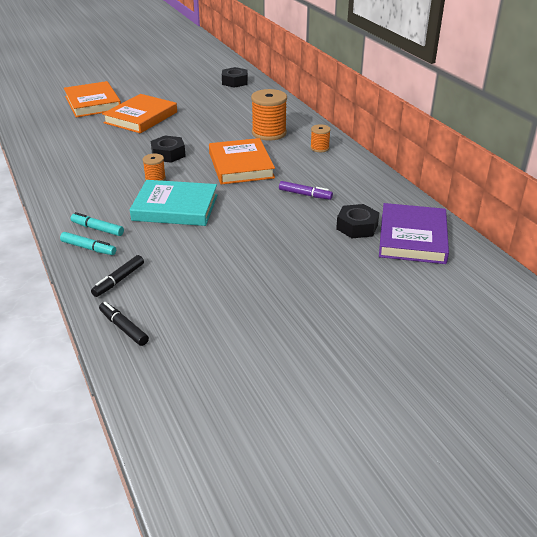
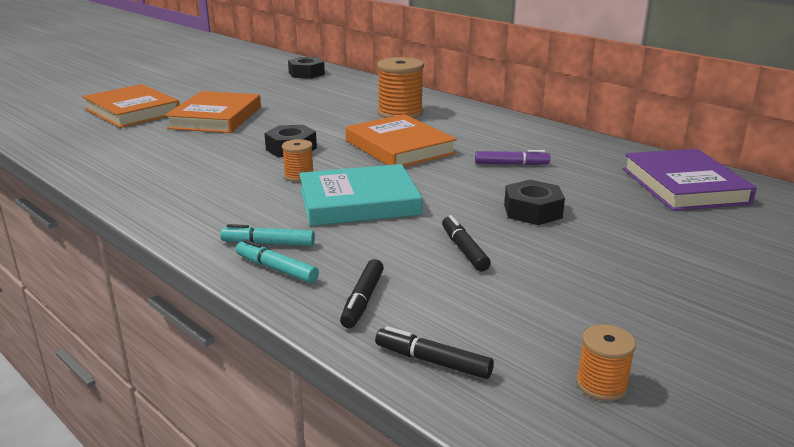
camera: 20 degrees left, 10 degrees down
(88, 248) = (276, 269): turquoise marker -> turquoise marker turned 150 degrees counterclockwise
(208, 258) = (464, 250): none -> black marker
(319, 148) = (476, 119): orange spool -> orange spool (601, 385)
(357, 227) = (610, 185): black nut -> black nut (532, 211)

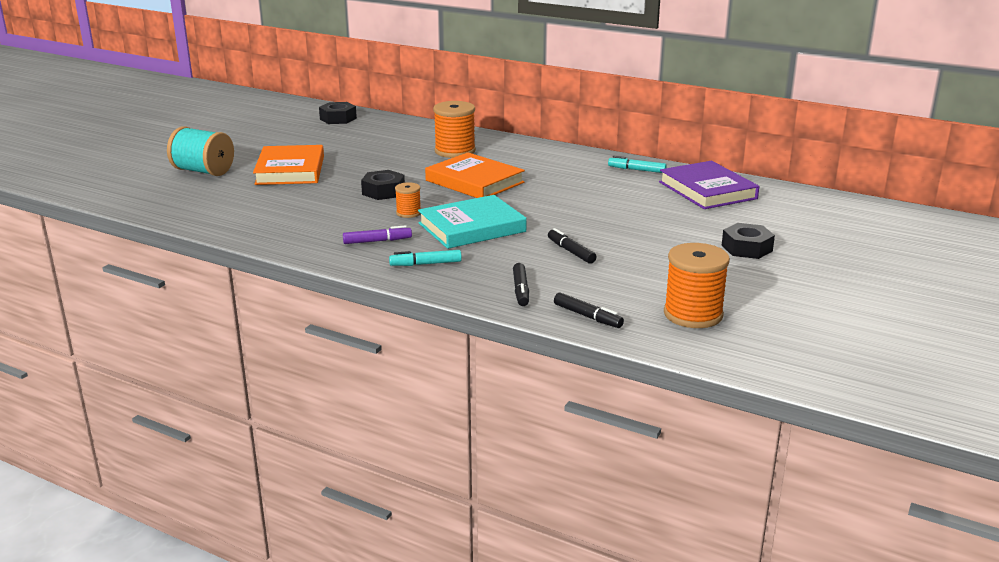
camera: 15 degrees left, 0 degrees up
(133, 111) = (203, 171): orange book -> turquoise spool
(276, 269) = (446, 279): turquoise marker -> turquoise marker (636, 170)
(432, 361) = (587, 316): black marker -> black marker turned 150 degrees counterclockwise
(511, 164) = (573, 186): purple marker -> purple marker (377, 241)
(532, 211) = (606, 220): black nut -> black nut (746, 248)
(601, 385) = (693, 314): orange spool -> orange spool, size x1.90

